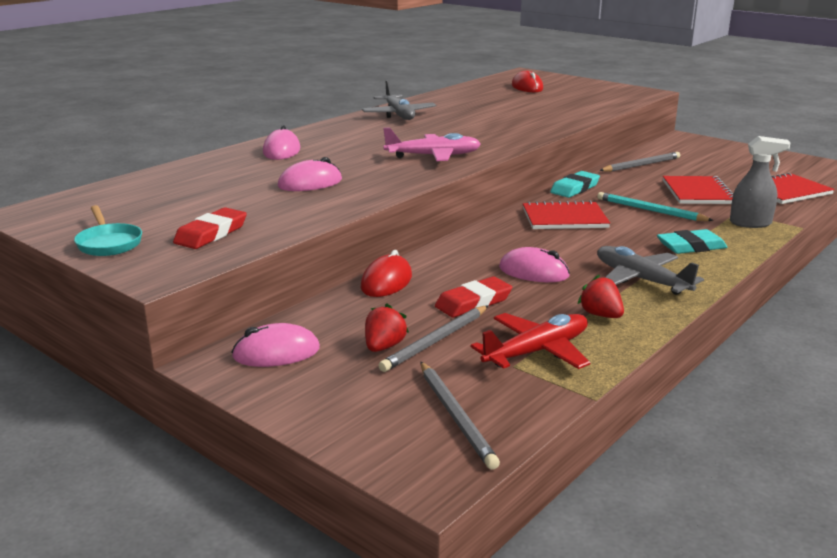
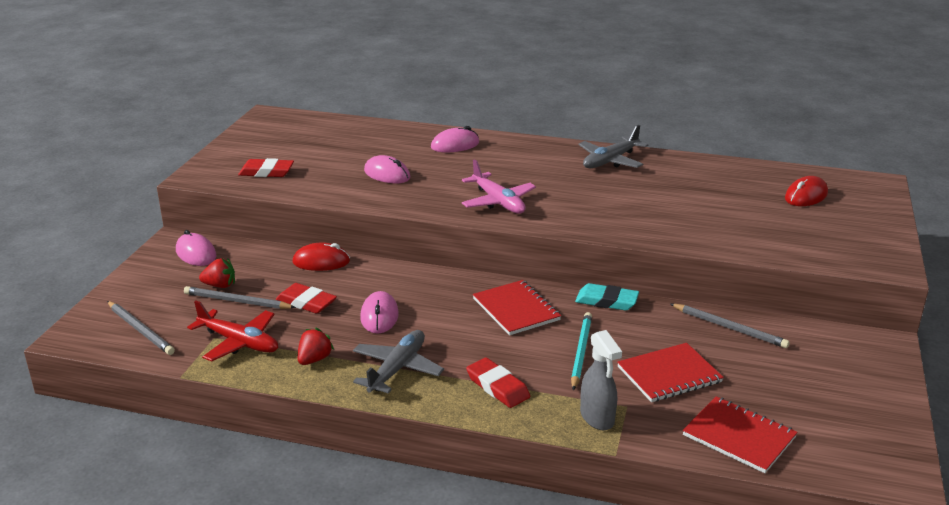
camera: 65 degrees right, 5 degrees up
(109, 243) = (234, 150): turquoise pan -> none
(456, 416) = (140, 330): grey pencil -> grey pencil turned 90 degrees counterclockwise
(691, 246) = (497, 387): turquoise eraser -> red eraser

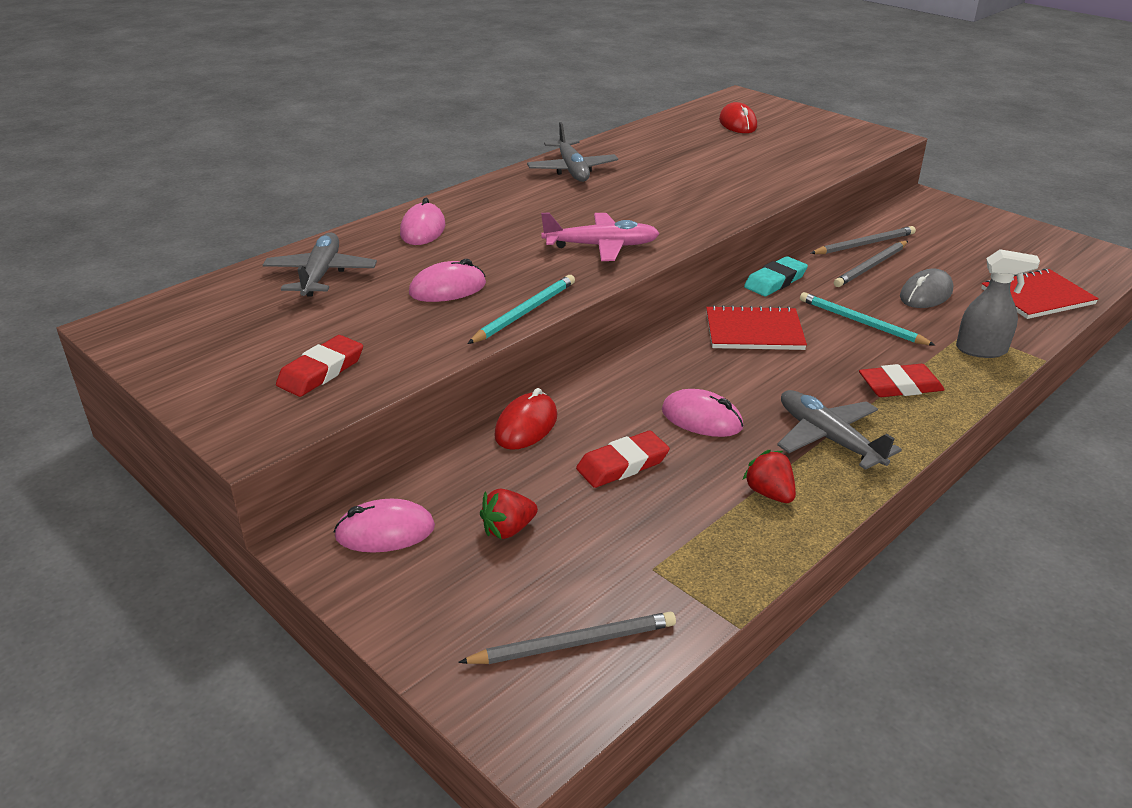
camera: 60 degrees left, 5 degrees up
(220, 285) = (508, 529): red strawberry -> red strawberry turned 150 degrees counterclockwise
(237, 301) = (569, 524): grey pencil -> grey pencil (871, 266)
(239, 342) = (683, 548): red plane -> none
(367, 138) = (321, 275): none -> grey plane
(381, 203) = (524, 312): none -> turquoise pencil
(669, 374) = (925, 294): red notebook -> grey mouse

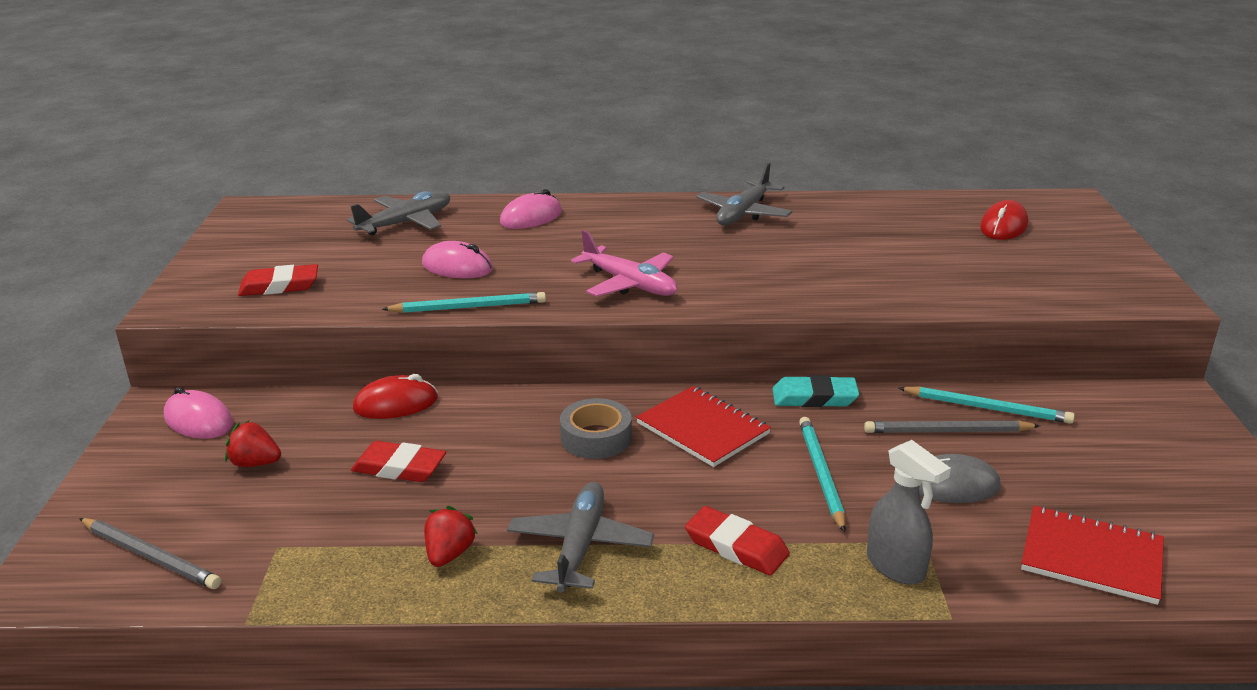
camera: 45 degrees right, 5 degrees down
(701, 419) = (516, 470): pink mouse -> none
(706, 371) = (596, 437): none -> grey tape
(864, 244) = (987, 408): grey pencil -> turquoise pencil

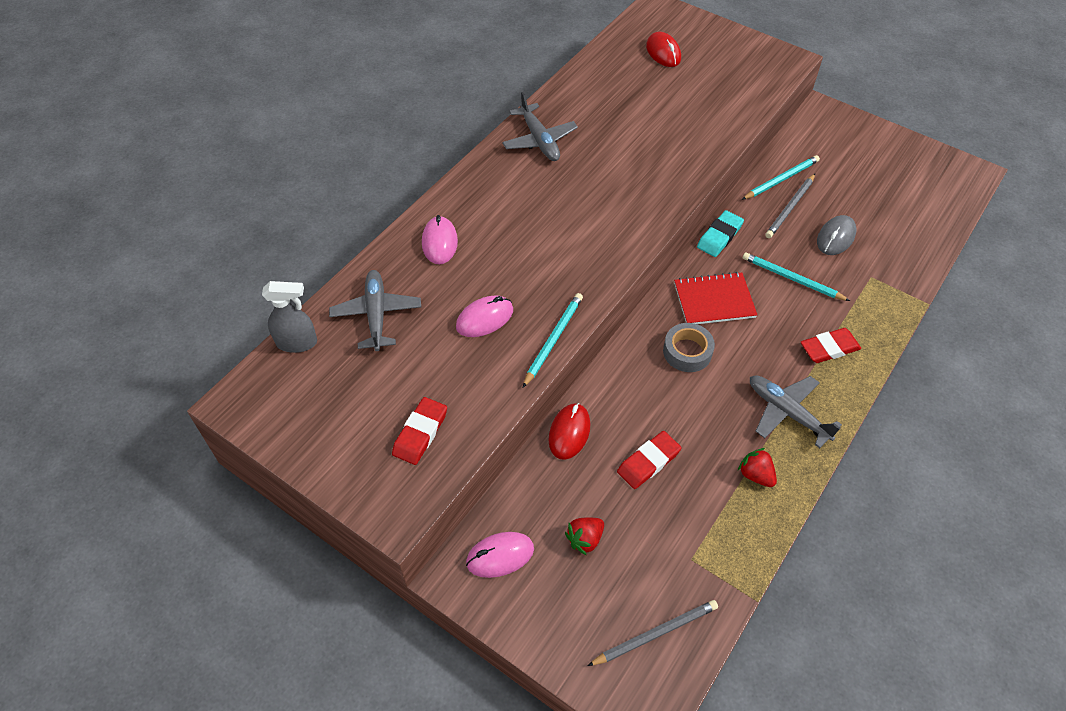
camera: 55 degrees left, 25 degrees up
(629, 284) = (590, 246): pink plane -> none
(896, 567) = (883, 299): grey spray bottle -> grey spray bottle (297, 343)
(1091, 557) = (918, 229): red notebook -> none

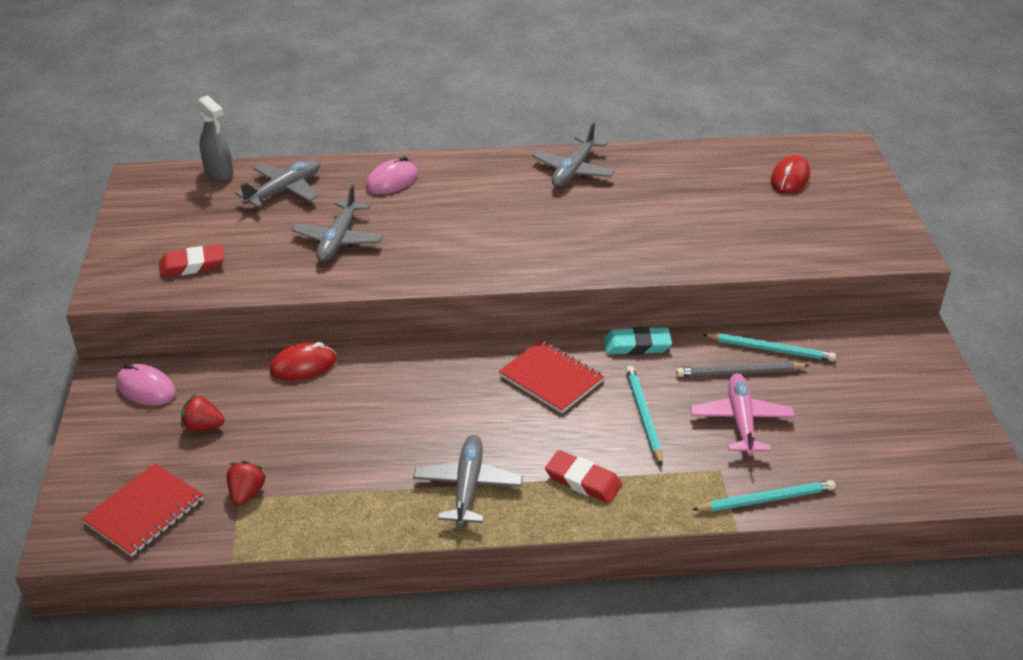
camera: 50 degrees right, 15 degrees down
(485, 319) = (338, 239): pink mouse -> grey plane
(553, 340) = (356, 282): turquoise pencil -> turquoise pencil (766, 499)
(648, 462) = (318, 425): red eraser -> none
(655, 633) = (144, 511): grey pencil -> red notebook
(687, 352) = (468, 390): grey tape -> none
(755, 475) = (371, 498): red strawberry -> red strawberry (246, 493)
(835, 237) = (741, 421): grey mouse -> pink plane

